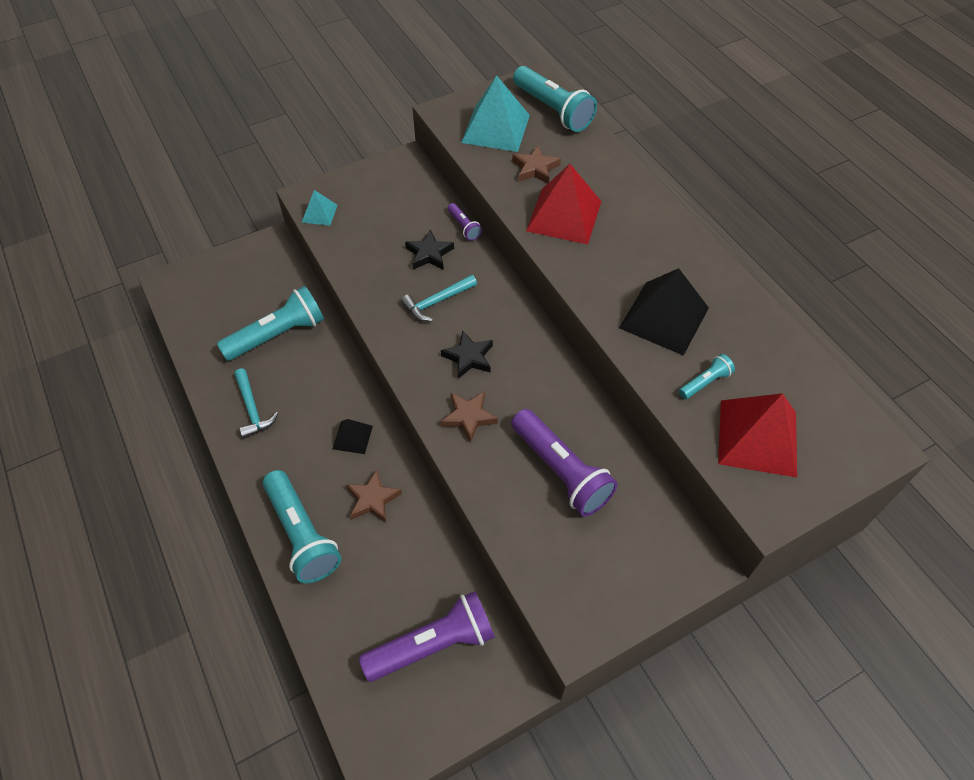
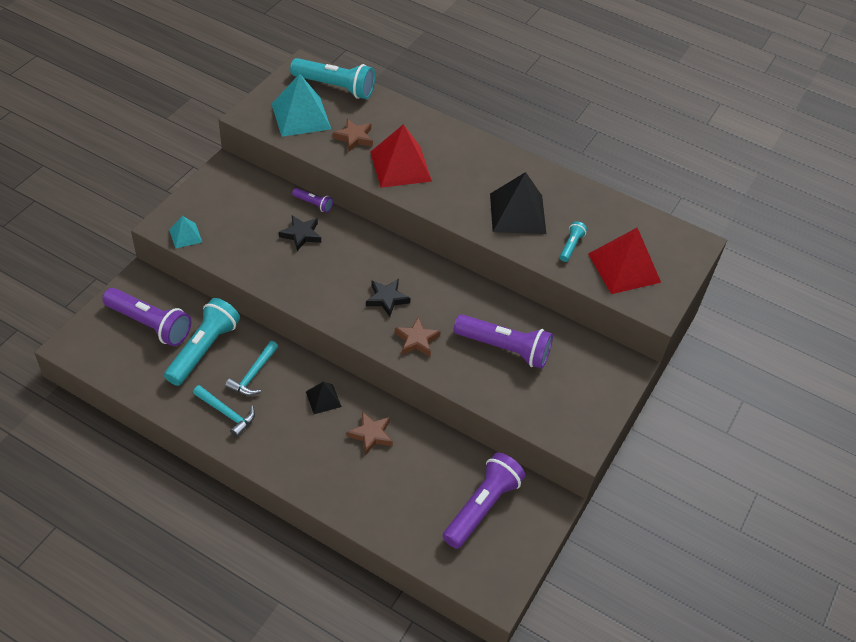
camera: 35 degrees left, 5 degrees down
(249, 290) = (150, 324): none -> purple flashlight
(302, 534) = (336, 482): turquoise flashlight -> none
(437, 302) = (334, 268): turquoise hammer -> turquoise hammer (253, 374)

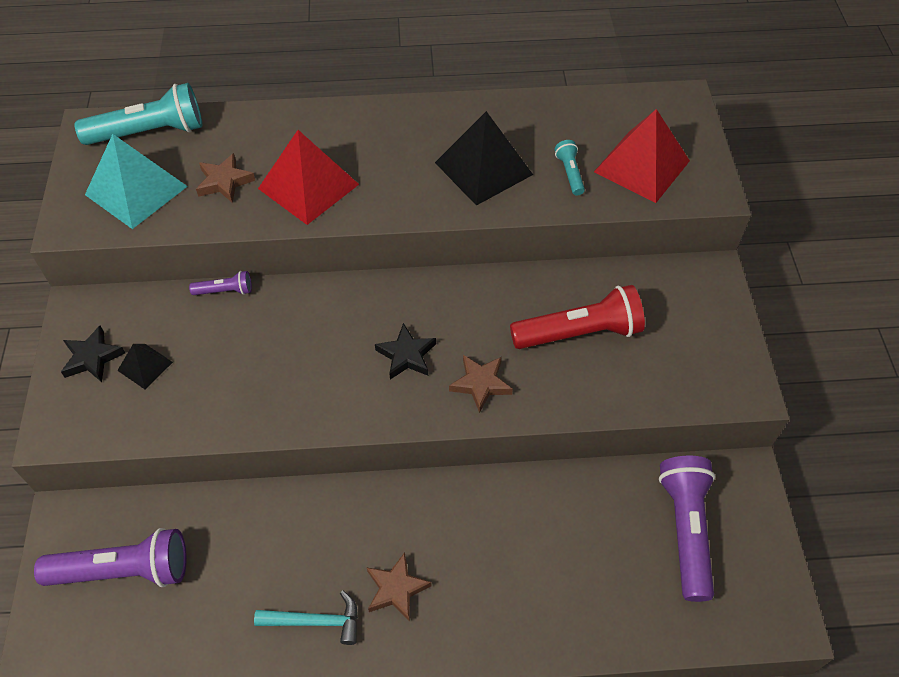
camera: 30 degrees left, 5 degrees up
(185, 235) = (94, 428): turquoise pyramid -> none
(204, 349) = (220, 557): turquoise flashlight -> none
(253, 374) = (308, 548): turquoise hammer -> none
(301, 234) = (241, 338): black star -> black star (92, 357)
(323, 399) = (414, 522): black pyramid -> black pyramid (145, 366)
(371, 435) = (502, 528): brown star -> brown star (396, 589)
(504, 348) = (579, 333): purple flashlight -> red flashlight

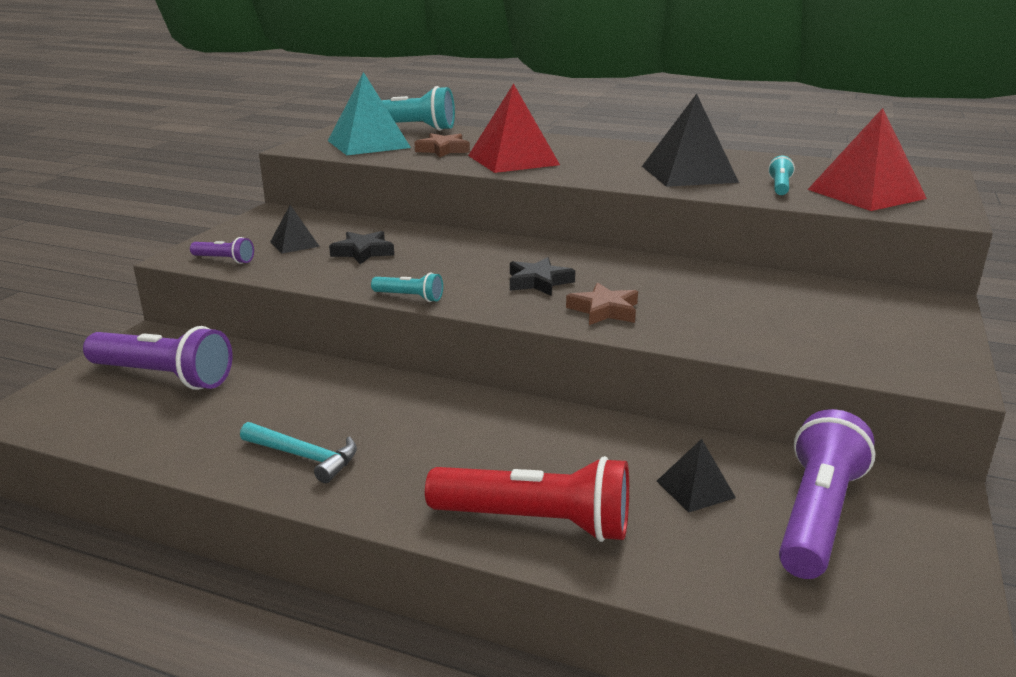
camera: 25 degrees right, 30 degrees down
(92, 357) = (257, 233): black star -> black star (363, 252)
(225, 291) = (400, 225): purple flashlight -> purple flashlight (224, 260)
(313, 425) = (409, 297): none -> turquoise flashlight
(396, 589) = (411, 459): brown star -> none
(579, 333) = (742, 304): red flashlight -> red flashlight (536, 522)
(603, 535) = (695, 489): none -> black pyramid

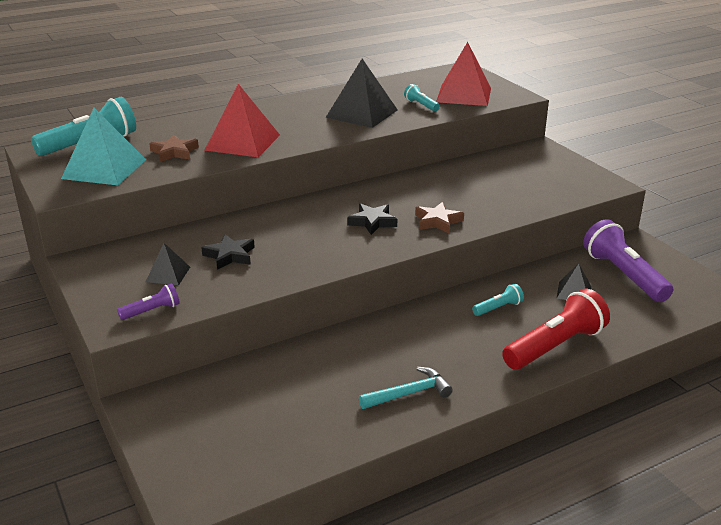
camera: 50 degrees left, 5 degrees up
(163, 377) = (222, 416): purple flashlight -> none
(409, 297) = (333, 268): turquoise flashlight -> turquoise flashlight (498, 308)

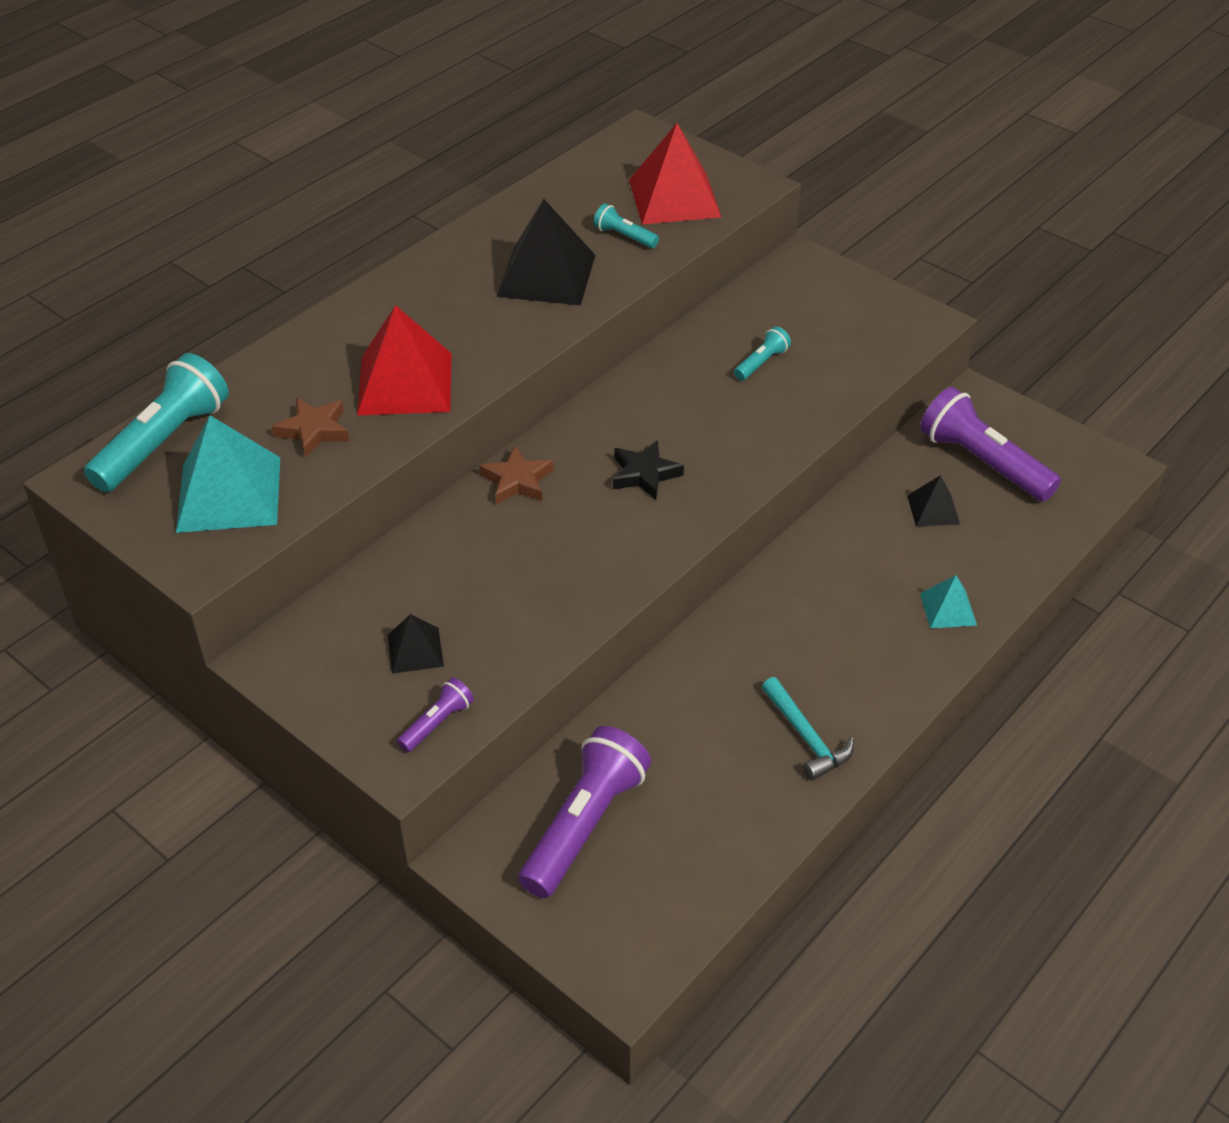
camera: 20 degrees left, 15 degrees up
(225, 405) = (585, 824): none -> purple flashlight
(230, 255) = (481, 591): black star -> none
(409, 393) = (806, 737): turquoise hammer -> turquoise hammer turned 105 degrees clockwise
(437, 221) = (733, 451): brown star -> brown star (517, 481)
(498, 308) = (851, 563): turquoise flashlight -> turquoise flashlight (761, 363)
(555, 346) = (948, 609): red flashlight -> turquoise pyramid

